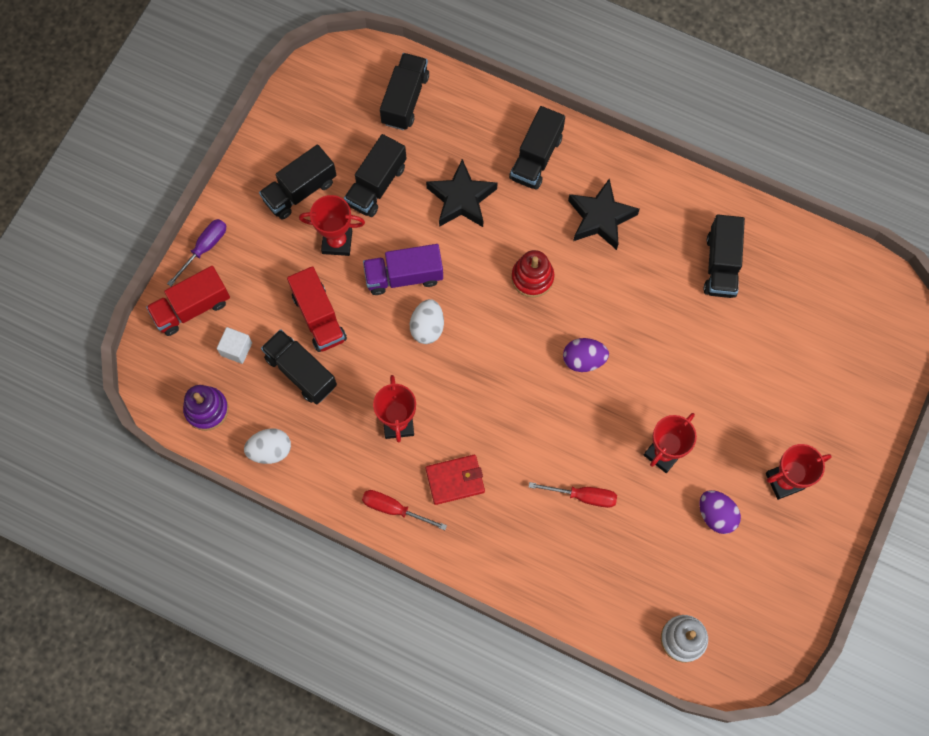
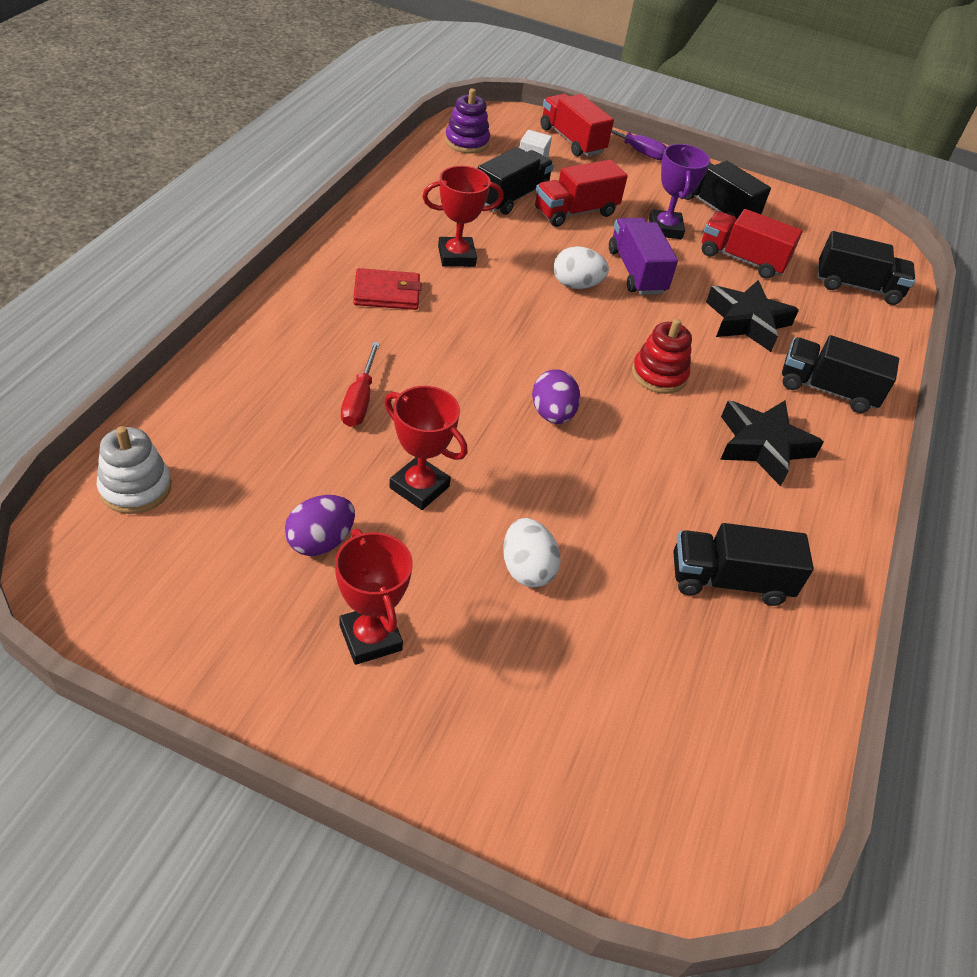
camera: 80 degrees right, 25 degrees down
(270, 450) = (424, 174): white egg -> white egg (526, 569)
(337, 242) = (665, 229): red trophy -> purple trophy
(376, 185) = (742, 259): black truck -> red truck
(394, 509) = (354, 247): red screwdriver -> none
(455, 480) = (387, 293): red wallet -> red wallet turned 75 degrees counterclockwise

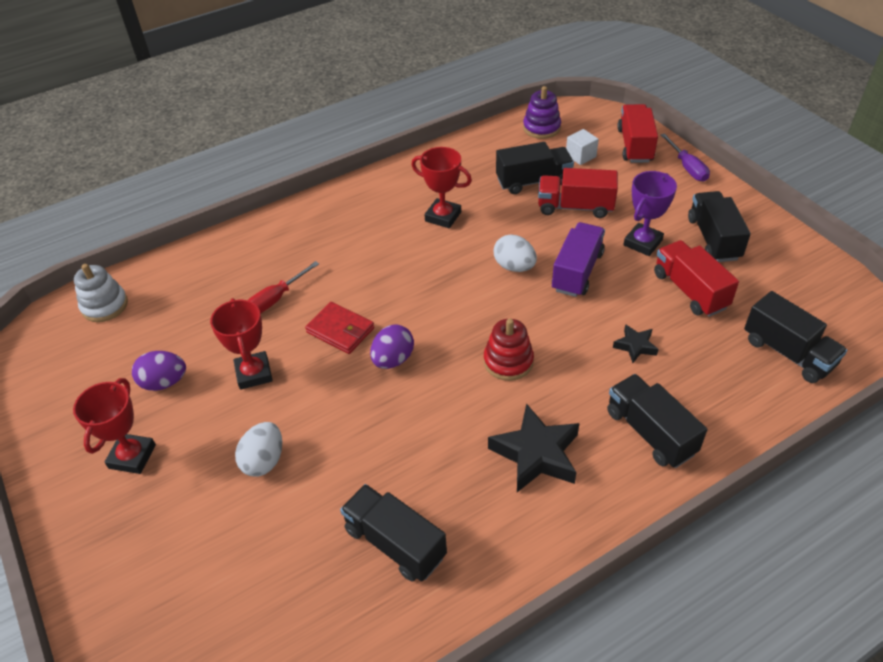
camera: 45 degrees right, 0 degrees up
(387, 293) = (366, 229): red wallet -> red wallet (340, 330)
(747, 322) = (635, 346): black star -> black star, size x0.52

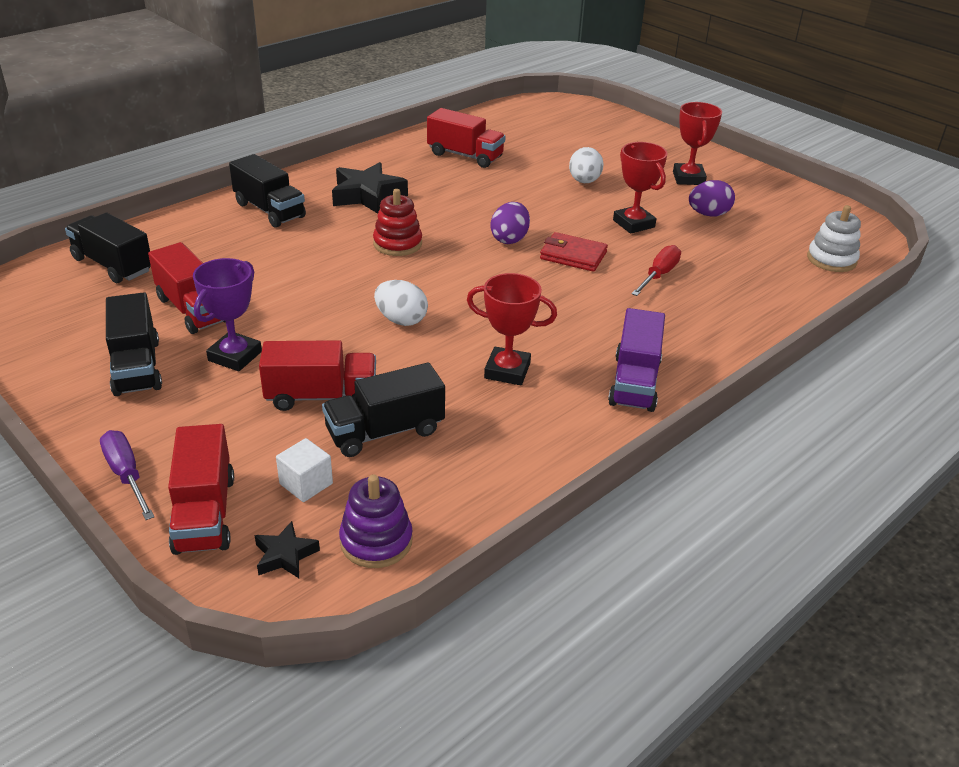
camera: 165 degrees right, 10 degrees down
(395, 543) = (465, 156): black truck -> red truck
(577, 271) = (324, 320): purple truck -> purple truck (634, 382)
(635, 346) = (269, 261): black star -> black star (285, 555)

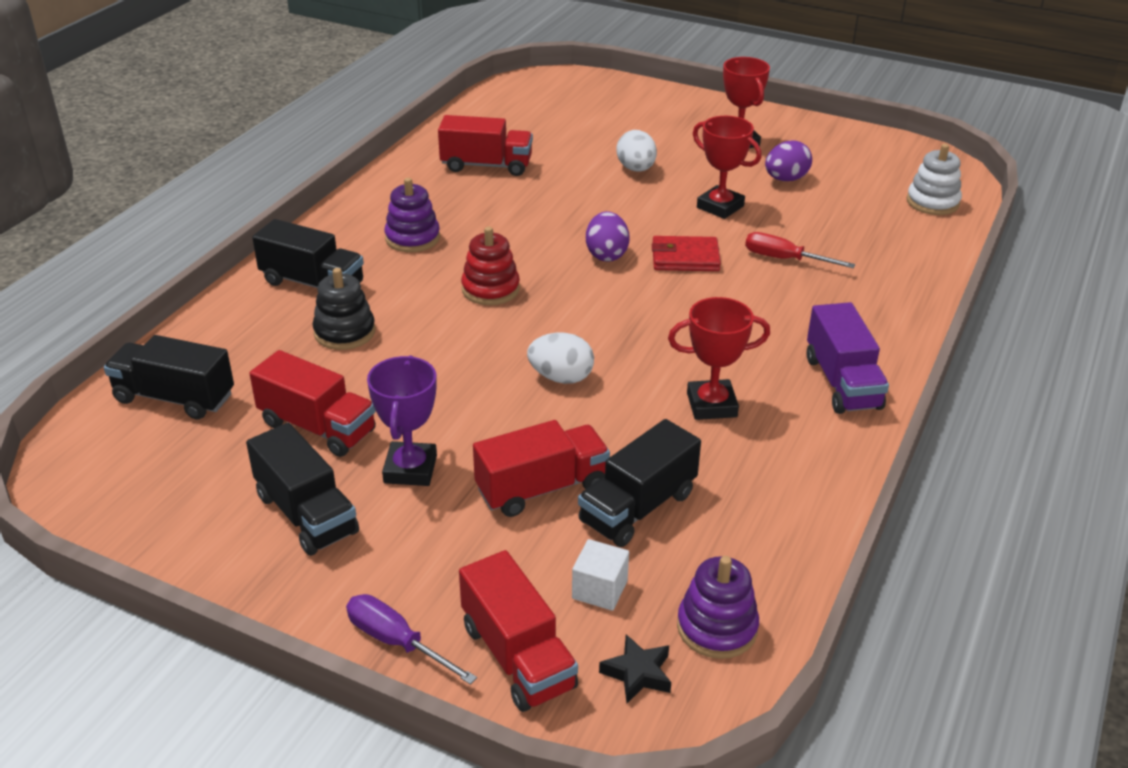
camera: 20 degrees left, 0 degrees up
(265, 249) = (344, 332): none -> black stacking toy
(367, 195) = (412, 238): black star -> purple stacking toy
(658, 275) = (784, 259): red screwdriver -> red screwdriver turned 75 degrees counterclockwise

